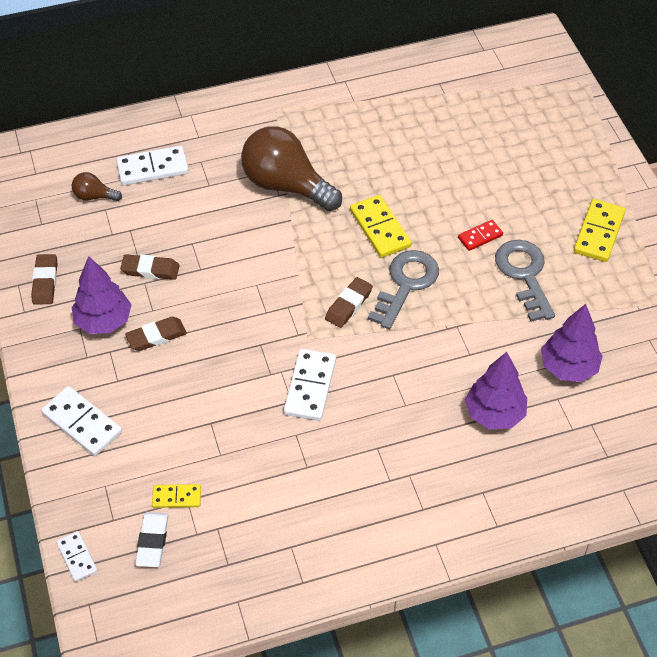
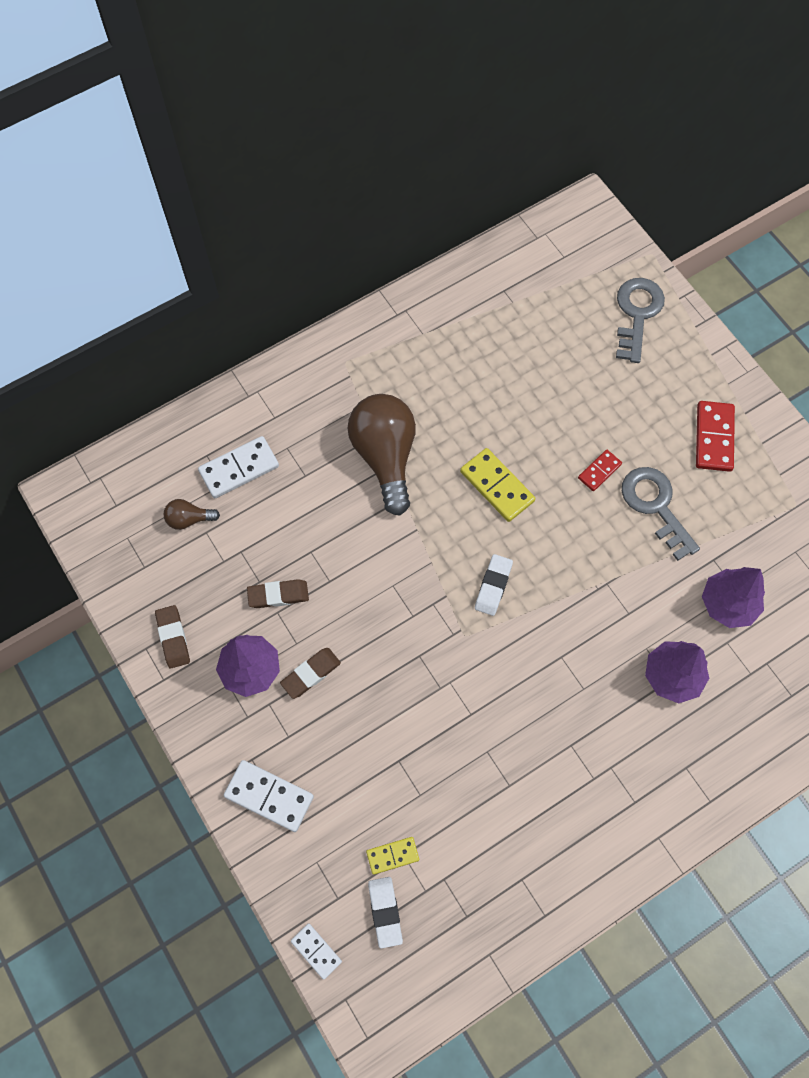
camera: 15 degrees left, 15 degrees up
(286, 185) = (385, 456): brown light bulb -> brown light bulb turned 60 degrees clockwise
(310, 386) = (484, 692): white domino -> none
(349, 305) = (493, 586): brown eraser -> white eraser
(406, 284) = (542, 547): grey key -> grey key (637, 314)
(599, 233) = (714, 438): yellow domino -> red domino

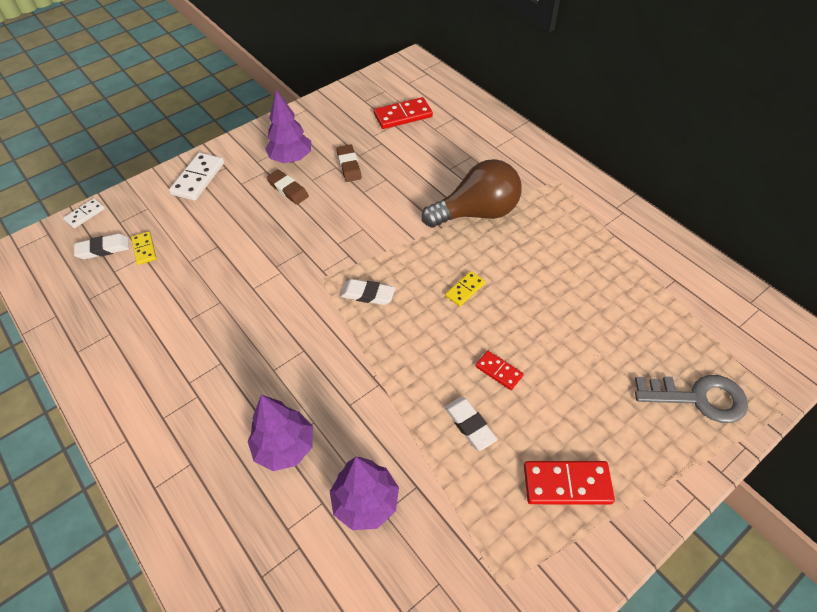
camera: 85 degrees right, 15 degrees down
(173, 638) = (314, 120): brown eraser -> none
(189, 519) = (403, 115): brown light bulb -> red domino
(239, 469) = (447, 134): white domino -> none
(497, 486) = (465, 290): yellow domino -> yellow domino, size x0.59
(655, 506) = (469, 425): grey key -> white eraser

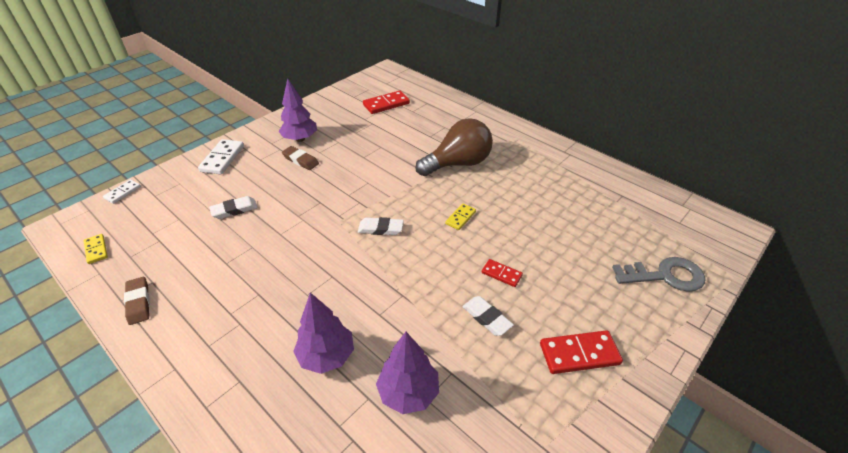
camera: 10 degrees left, 10 degrees down
(103, 249) = (141, 217): white eraser -> white eraser (234, 210)
(144, 249) = (179, 214): yellow domino -> yellow domino (96, 250)
(349, 166) = (349, 140): brown eraser -> brown eraser (139, 302)

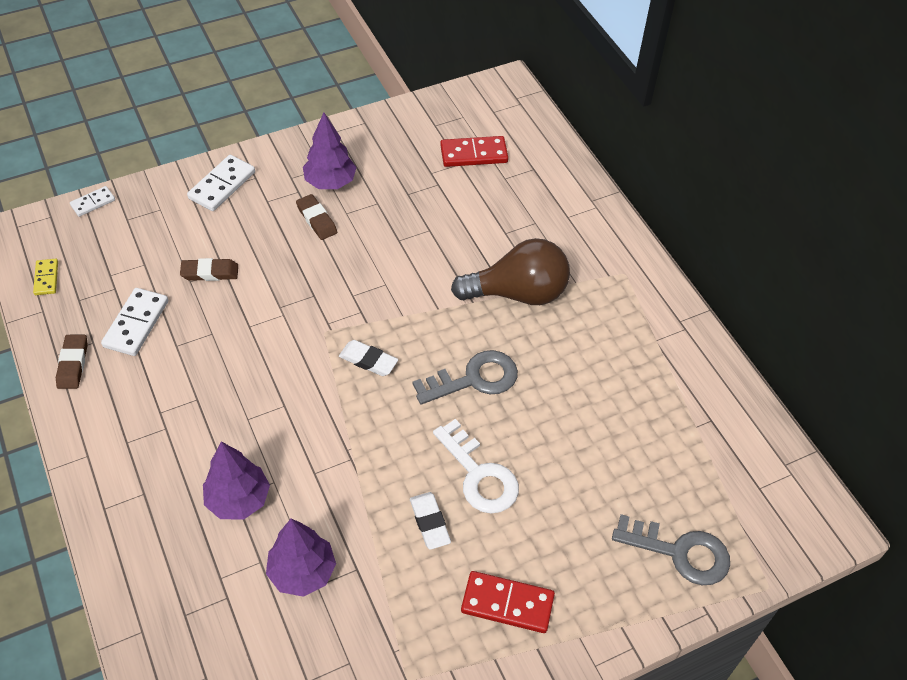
camera: 20 degrees right, 10 degrees up
(186, 258) = (136, 324): none -> white domino
(234, 210) = (210, 272): white eraser -> brown eraser
(460, 218) = (474, 379): yellow domino -> grey key
(501, 274) = (479, 475): red domino -> white key

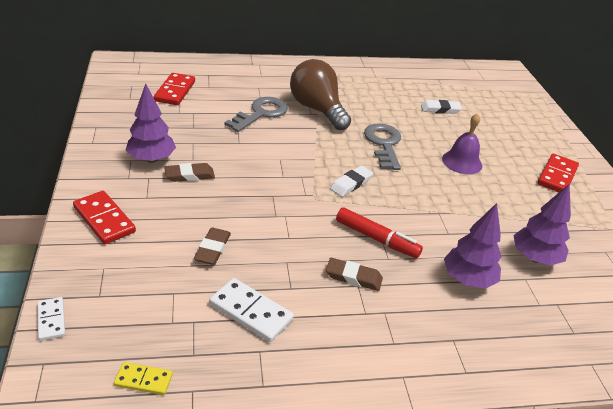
camera: 75 degrees left, 15 degrees down
(73, 364) = (282, 372): brown eraser -> brown eraser (353, 277)
(222, 185) = (104, 219): white domino -> red domino
(276, 402) = (376, 238): none -> red marker
(429, 522) = (497, 190): white eraser -> white eraser (440, 109)
(479, 475) = (462, 162): white key -> purple bell
(518, 293) = (317, 109): brown light bulb -> brown light bulb turned 45 degrees counterclockwise
(680, 552) = (522, 112): grey key -> grey key (261, 113)

